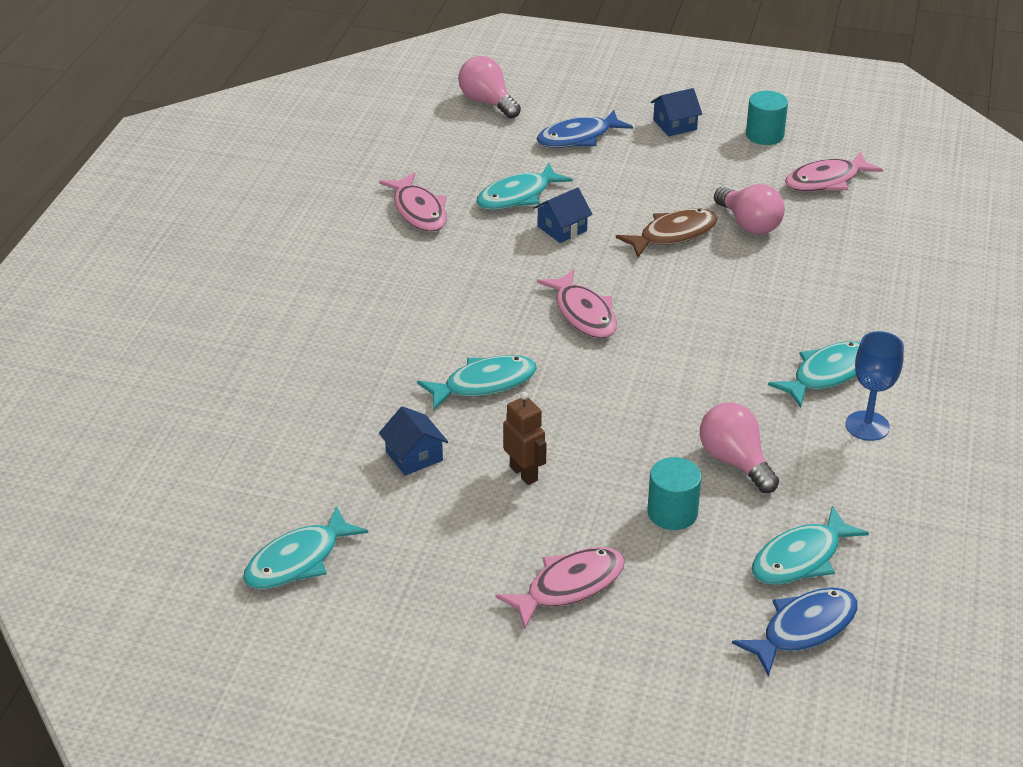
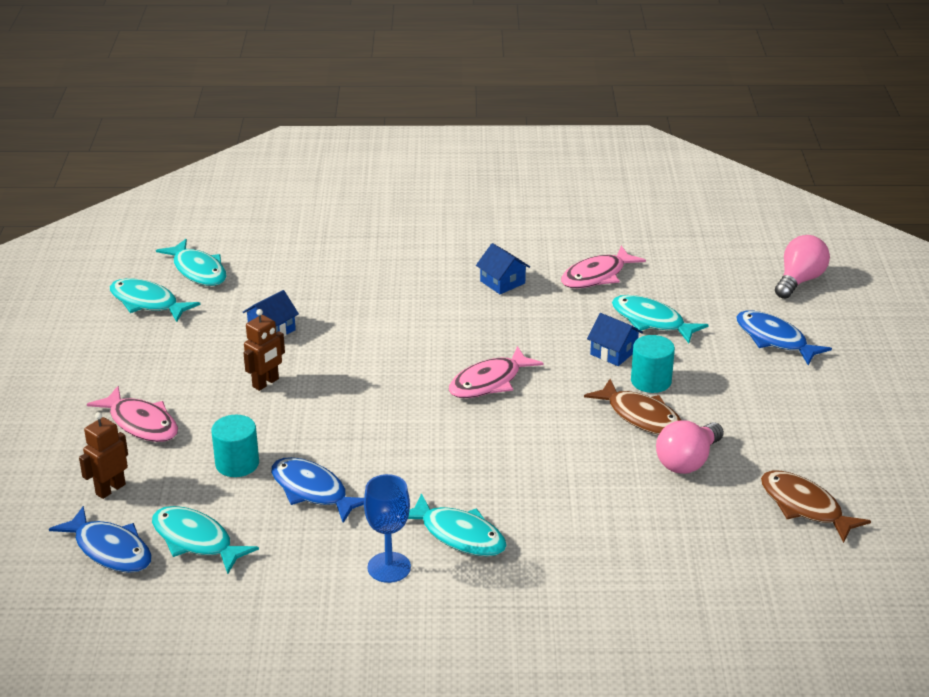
camera: 75 degrees right, 5 degrees down
(484, 384) = (371, 347): turquoise fish -> turquoise fish (198, 271)
(675, 125) = (842, 394): blue house -> blue house (502, 282)
(692, 622) = (110, 489): none -> brown robot
(735, 461) = (312, 491): pink light bulb -> blue fish
(764, 135) = (866, 455): turquoise cylinder -> turquoise cylinder (651, 381)
(826, 180) = (804, 507): pink fish -> brown fish

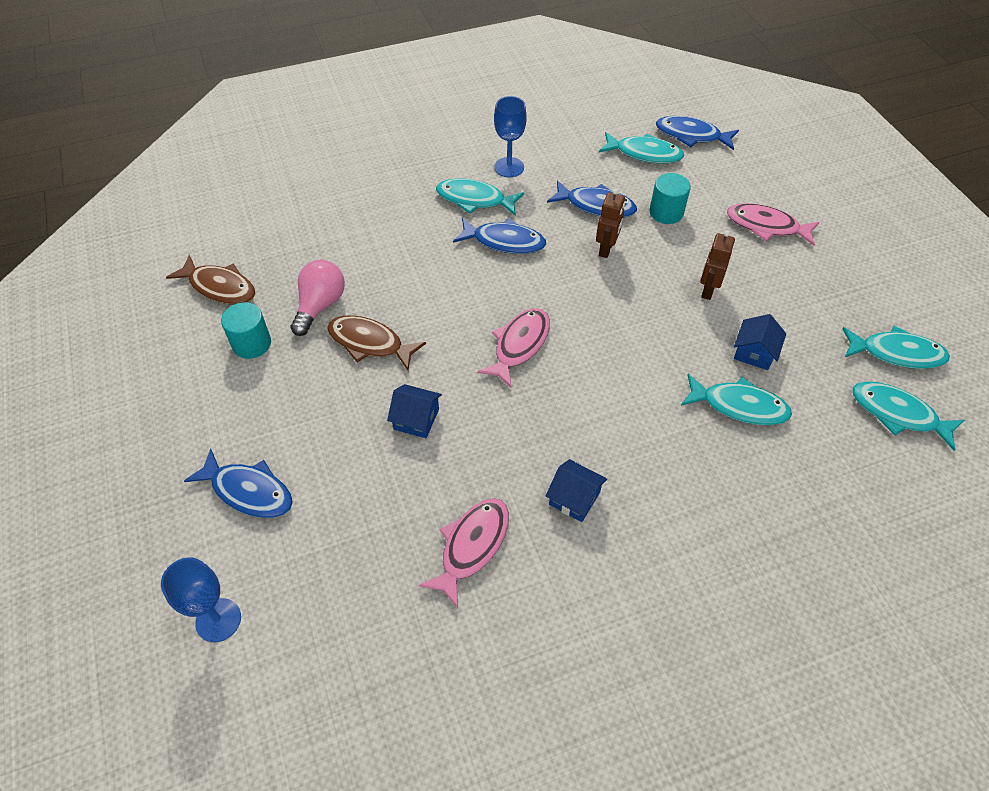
camera: 160 degrees right, 20 degrees up
(110, 489) = (733, 172): brown robot -> brown robot (606, 249)
(449, 477) = (504, 242): none -> blue fish
(651, 321) = (388, 481): turquoise fish -> turquoise fish (739, 406)
(651, 381) = (370, 389): turquoise cylinder -> turquoise cylinder (251, 344)
(799, 281) = (218, 620): pink light bulb -> blue goblet

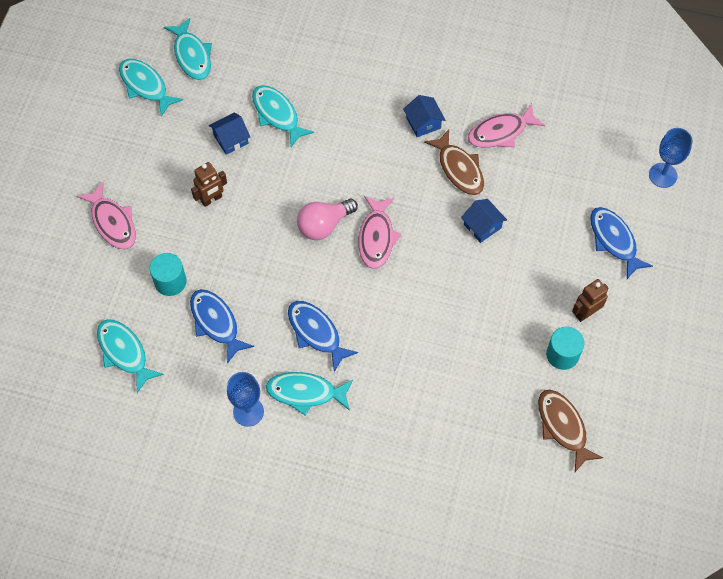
camera: 145 degrees left, 10 degrees up
(320, 305) = (494, 359): pink light bulb -> pink light bulb (324, 225)
(370, 343) = (477, 303): brown fish -> brown fish (459, 169)
(474, 199) = (305, 392): turquoise fish -> turquoise fish turned 135 degrees clockwise
(519, 345) = (376, 237): pink fish -> pink fish turned 60 degrees counterclockwise
(606, 249) = (247, 277): brown robot -> brown robot (585, 313)
(691, 135) = (65, 347): blue fish -> none

